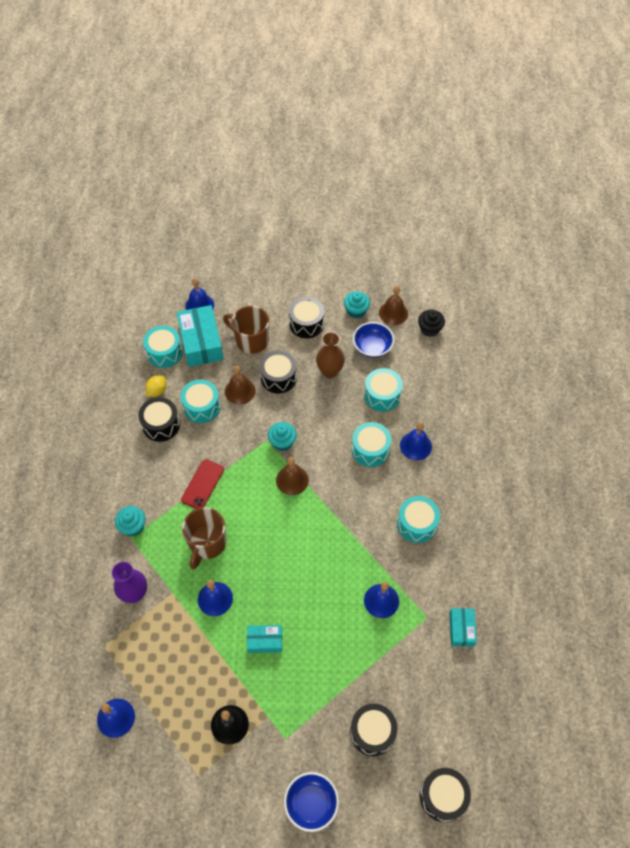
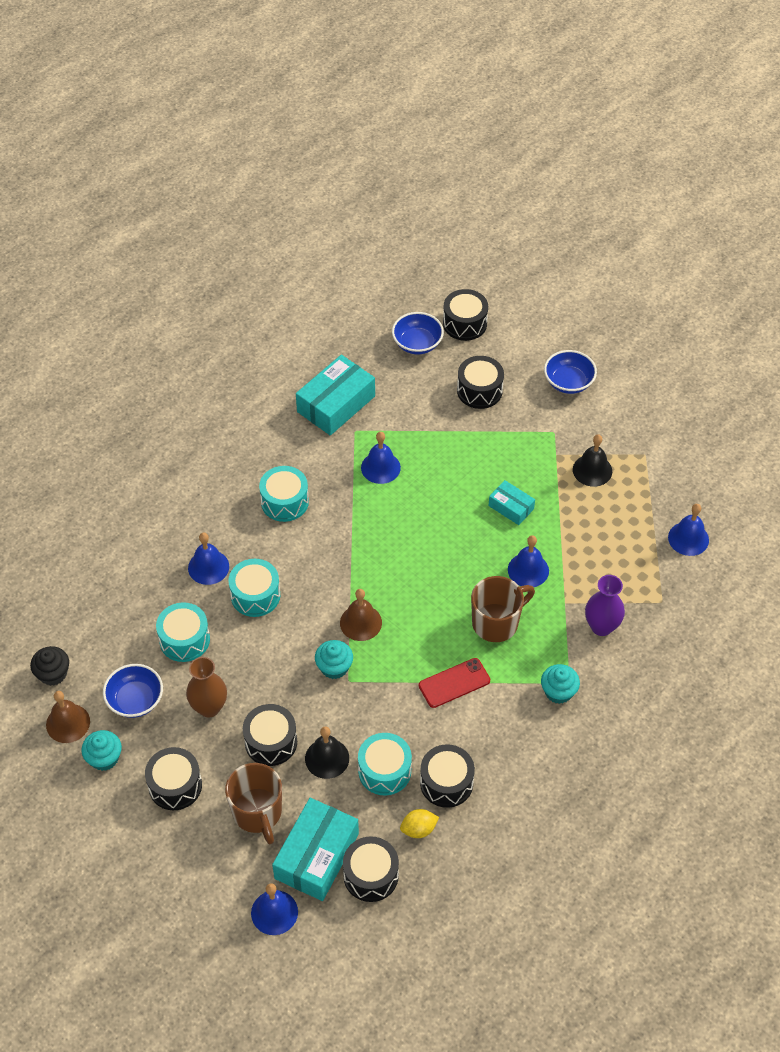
camera: 140 degrees left, 5 degrees down
(164, 352) = (371, 875): turquoise drum -> black drum
(240, 391) = (327, 758): brown bell -> black bell
(459, 740) = (417, 343): none -> blue bowl
(461, 629) = (336, 404): turquoise box -> turquoise box, size x1.84

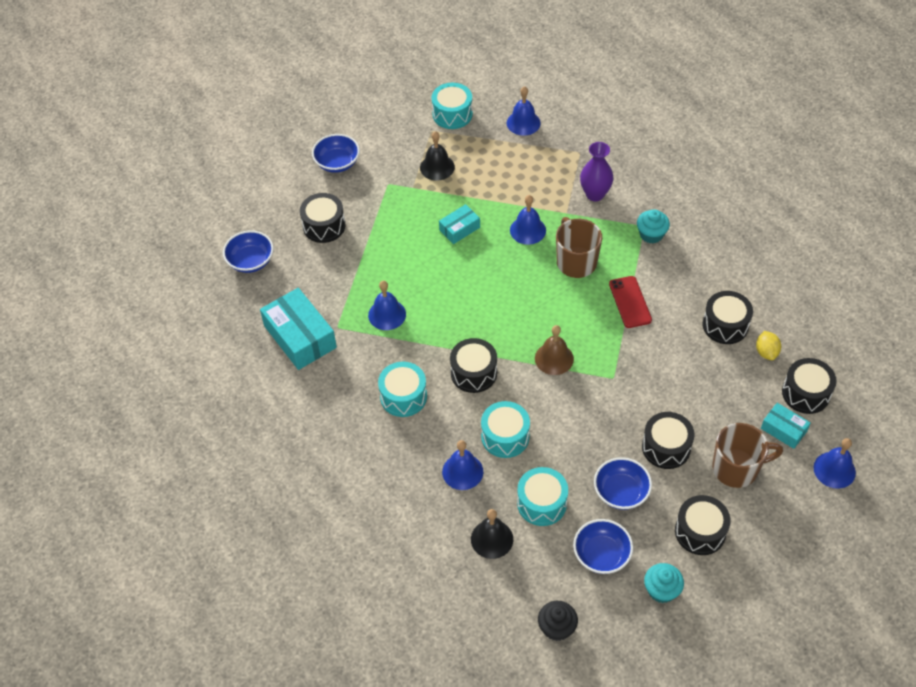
camera: 75 degrees left, 0 degrees up
(68, 723) = (617, 619): brown bell -> none
(209, 707) = (621, 492): brown vase -> blue bowl
(316, 856) = (783, 430): turquoise box -> turquoise box, size x0.54
(327, 758) = (689, 407): black bell -> black bell (492, 539)
(334, 667) = (597, 386): turquoise cupcake -> none
(384, 771) = (708, 366): turquoise drum -> turquoise drum (452, 114)
(465, 323) = (241, 222): black drum -> black drum (473, 373)

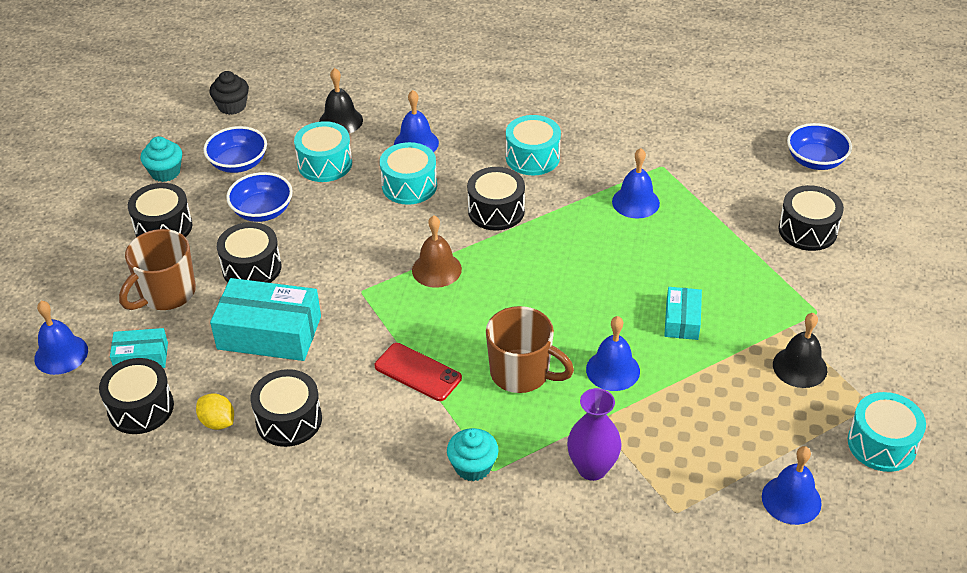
camera: 135 degrees right, 10 degrees down
(300, 336) = (680, 140): turquoise box -> turquoise box (269, 333)
(337, 163) = (898, 294): blue bowl -> none

